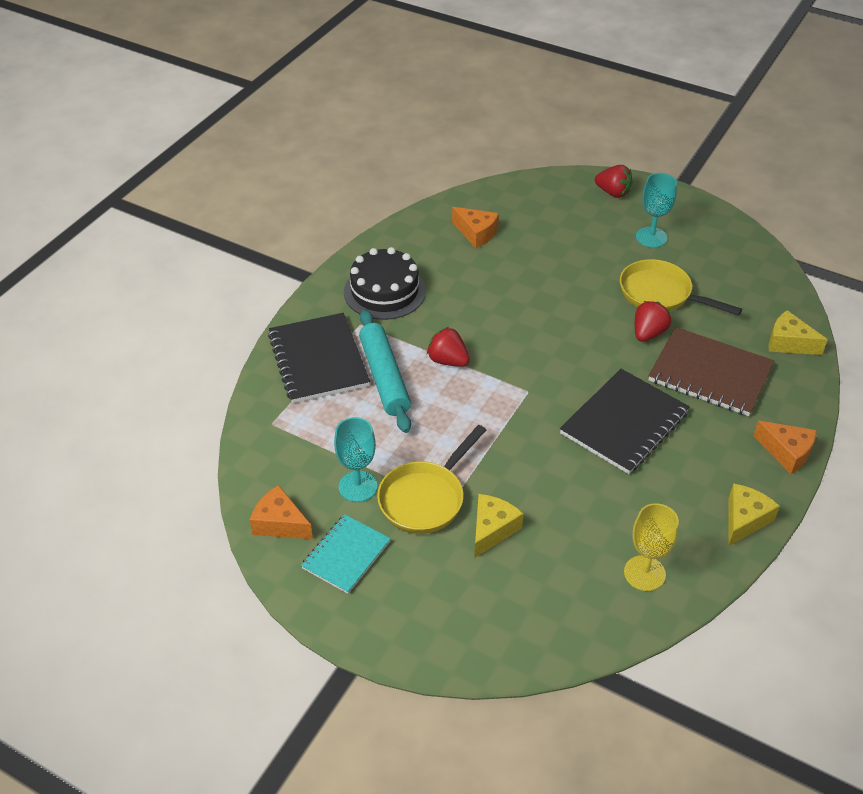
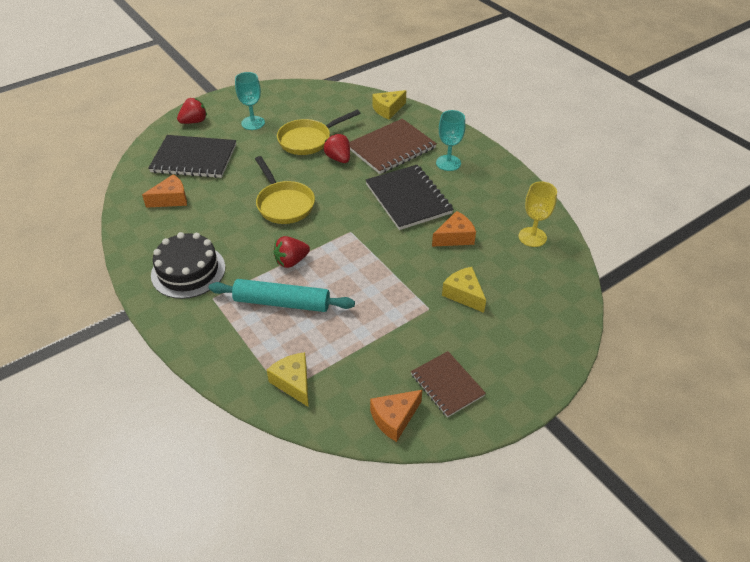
camera: 65 degrees left, 0 degrees up
(318, 360) = (233, 337): black notebook -> black notebook (194, 158)
(346, 555) = (447, 385): turquoise notebook -> brown notebook
(358, 486) = (384, 356): turquoise goblet -> turquoise goblet (448, 163)
(425, 498) = (417, 320): yellow pan -> yellow pan (284, 204)
(744, 520) = (511, 181): yellow cheese -> yellow cheese (293, 383)
(786, 452) = (471, 145): orange cheese -> orange cheese (455, 237)

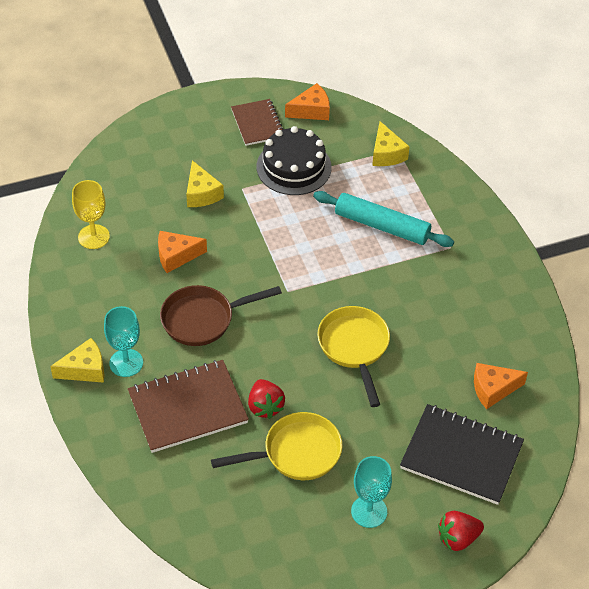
camera: 165 degrees left, 5 degrees up
(188, 271) = (474, 283): black cake -> black cake (293, 167)
(291, 261) = (362, 269): red strawberry -> none
(388, 110) = (158, 489): yellow cheese -> yellow cheese (85, 369)
(408, 199) = (203, 319): black notebook -> brown pan

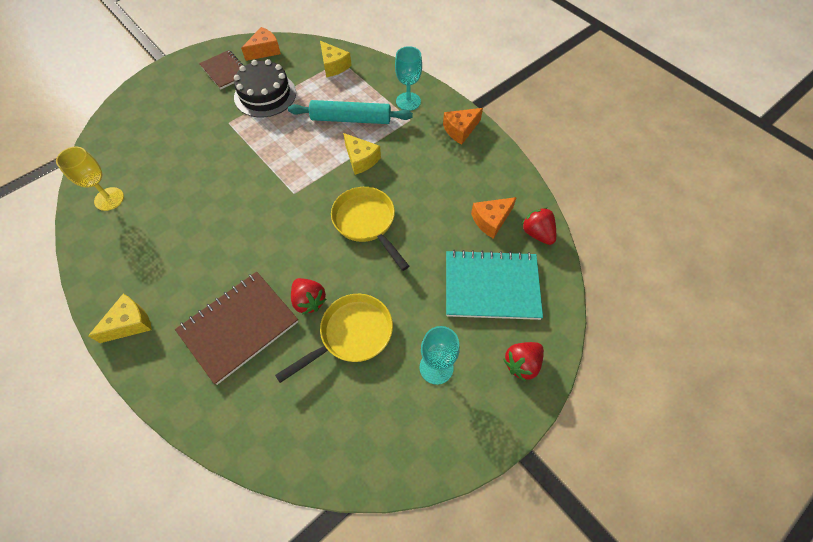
camera: 20 degrees left, 10 degrees up
(126, 363) = (168, 303): turquoise goblet -> turquoise goblet (408, 101)
(176, 256) = (188, 193): orange cheese -> orange cheese (460, 130)
(201, 193) = (195, 136): yellow cheese -> yellow cheese (361, 159)
(203, 319) = (228, 240): brown pan -> none
(461, 456) = (491, 286): black notebook -> turquoise notebook
(538, 420) = (537, 233): none -> red strawberry

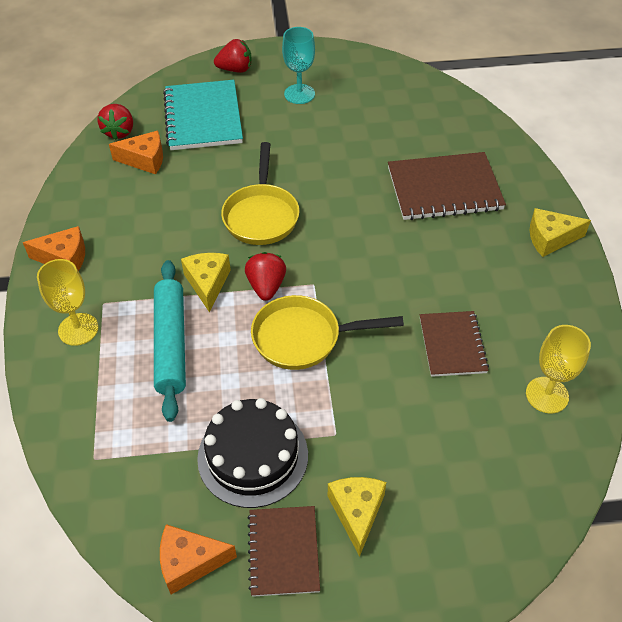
camera: 145 degrees left, 10 degrees down
(181, 200) = (452, 345): none -> brown notebook
(309, 301) = (368, 178): red strawberry -> red strawberry (266, 286)
(334, 66) = (112, 454): yellow cheese -> yellow cheese (357, 512)
(351, 119) = (171, 344): turquoise rolling pin -> turquoise rolling pin turned 45 degrees clockwise
(351, 335) = (348, 140): yellow pan -> yellow pan (303, 338)
(408, 101) = (78, 329): turquoise goblet -> yellow goblet
(491, 286) = (203, 117): turquoise notebook -> turquoise notebook turned 45 degrees clockwise

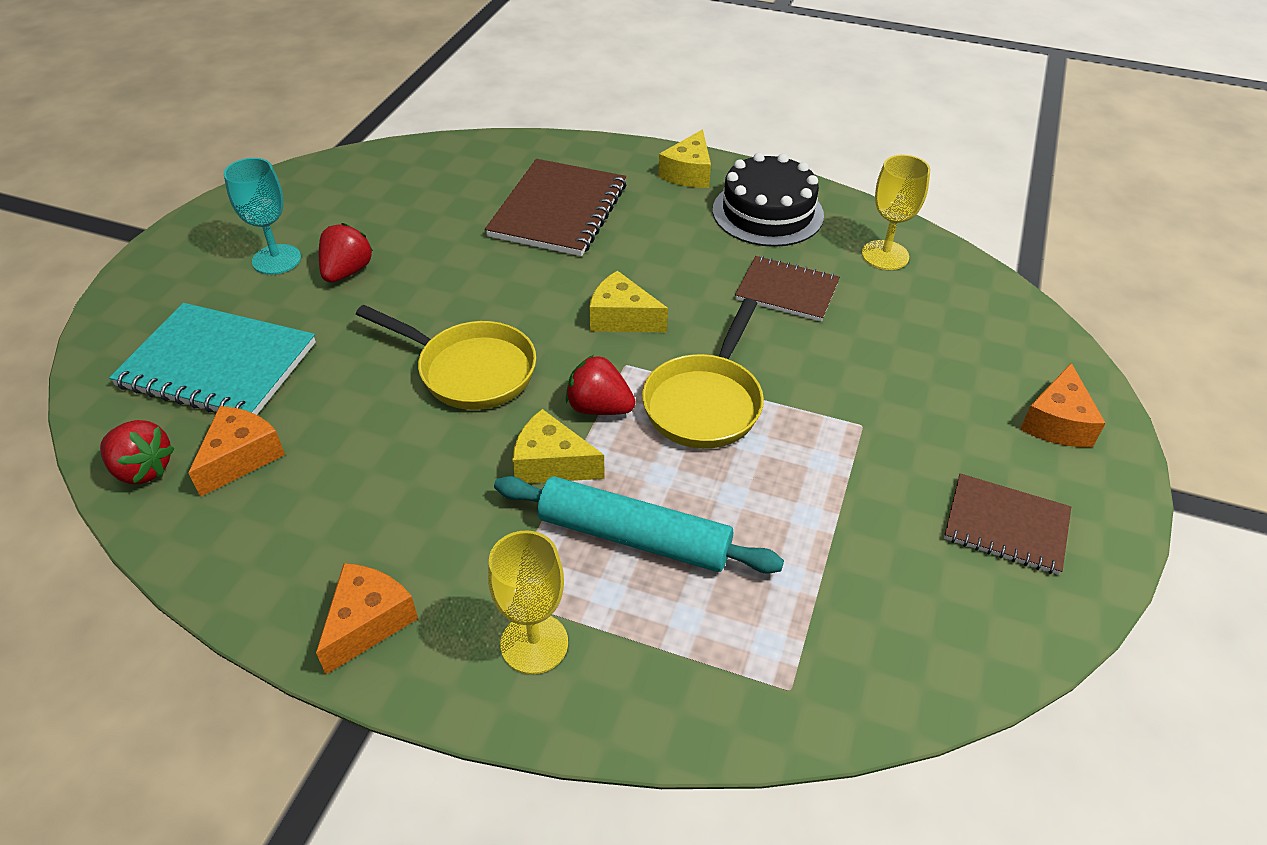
camera: 65 degrees left, 5 degrees down
(190, 562) = (995, 623): orange cheese -> orange cheese (1057, 422)
(235, 69) = (153, 300): red strawberry -> red strawberry (347, 272)
(253, 456) = (861, 510): black cake -> black cake (767, 212)
(357, 512) = (975, 445): yellow cheese -> yellow cheese (622, 318)

